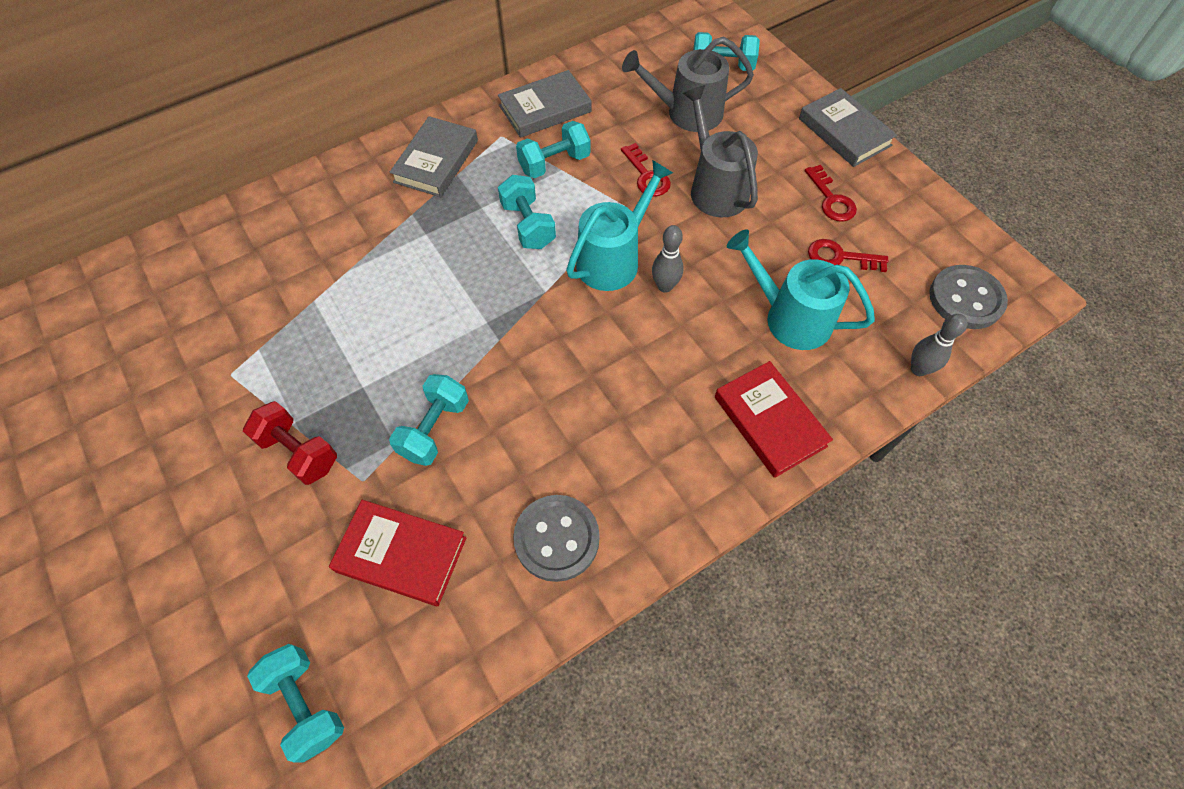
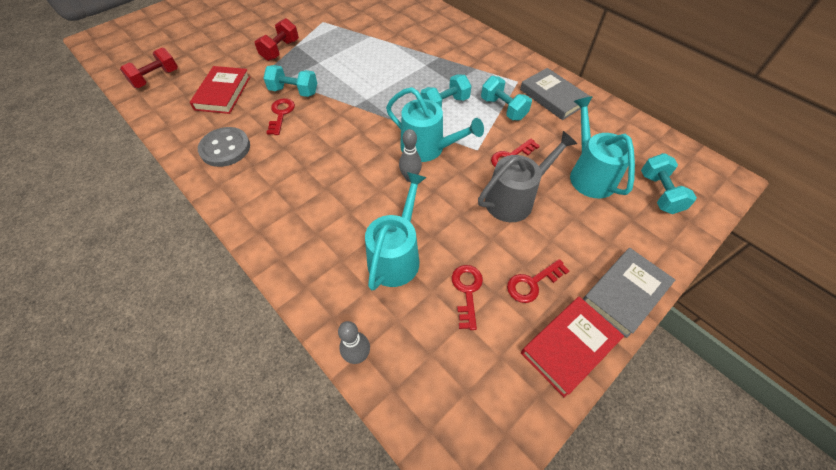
camera: 80 degrees right, 5 degrees down
(305, 704) = (156, 78): turquoise dumbbell -> red dumbbell
(436, 161) = (483, 58): grey book -> none
(490, 450) = (281, 114): none -> red key
(687, 113) = (589, 175): grey watering can -> turquoise watering can
(769, 421) = (303, 247): red book -> red book (569, 346)
(965, 299) = (444, 404): grey button -> none

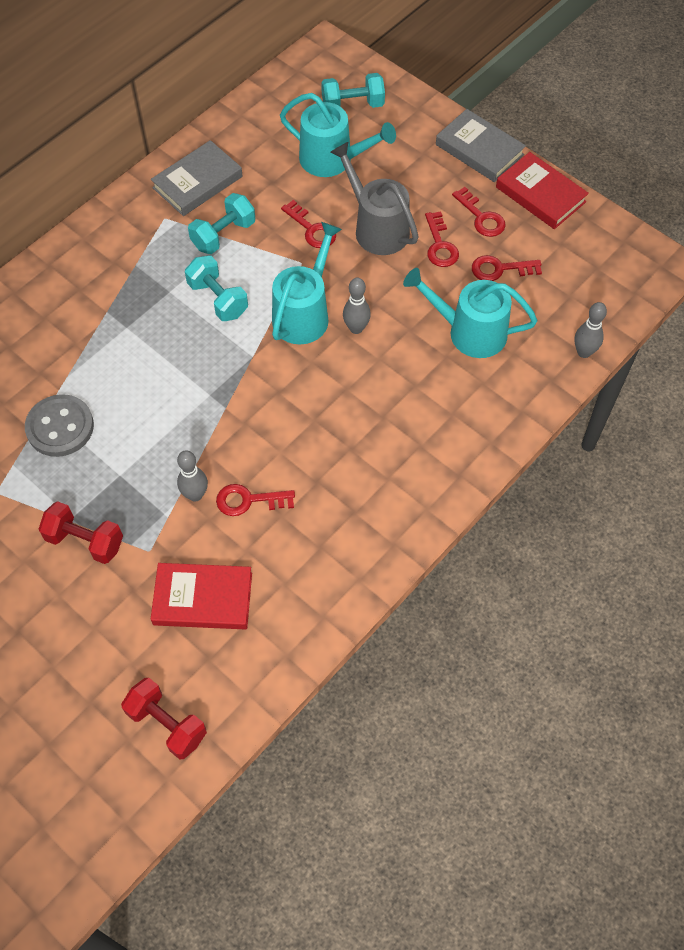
camera: 95 degrees left, 5 degrees up
(225, 148) = (325, 556): grey button -> grey button (60, 427)
(294, 91) = (195, 495): turquoise dumbbell -> grey bowling pin
(496, 244) = (440, 245): none -> red key
(589, 175) = (332, 159): turquoise watering can -> turquoise watering can turned 135 degrees counterclockwise

